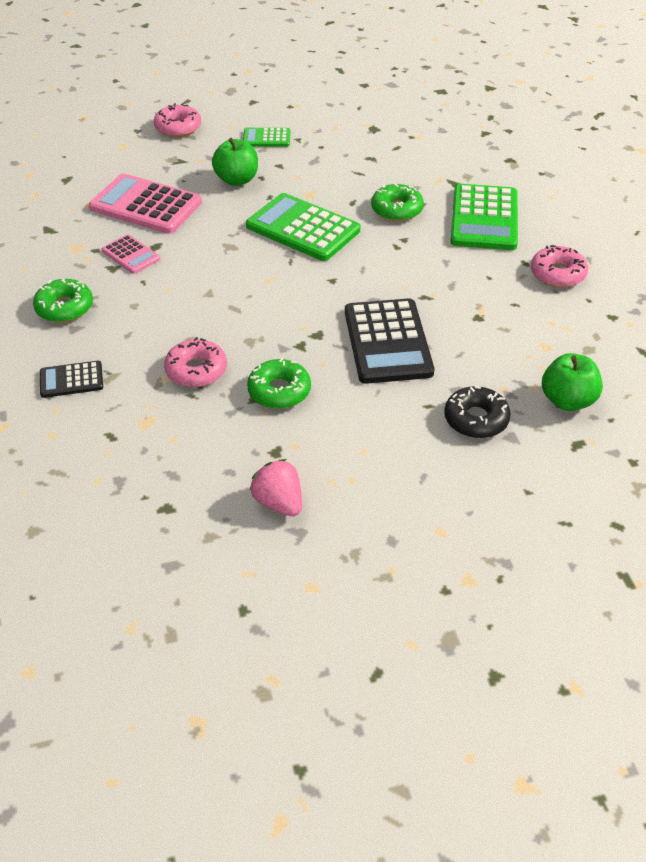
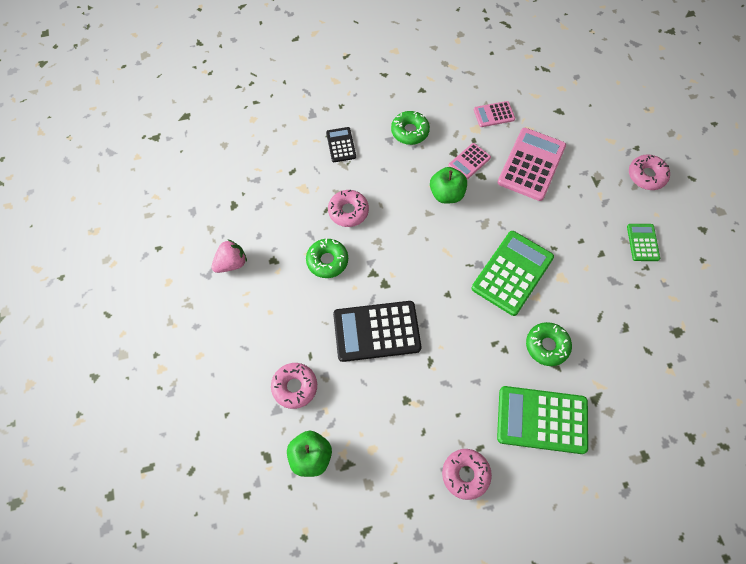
camera: 90 degrees right, 20 degrees up
(56, 231) = (494, 114): none -> pink calculator
(237, 180) = (574, 223): green apple -> green apple (446, 194)
(476, 419) = (295, 387): black donut -> pink donut

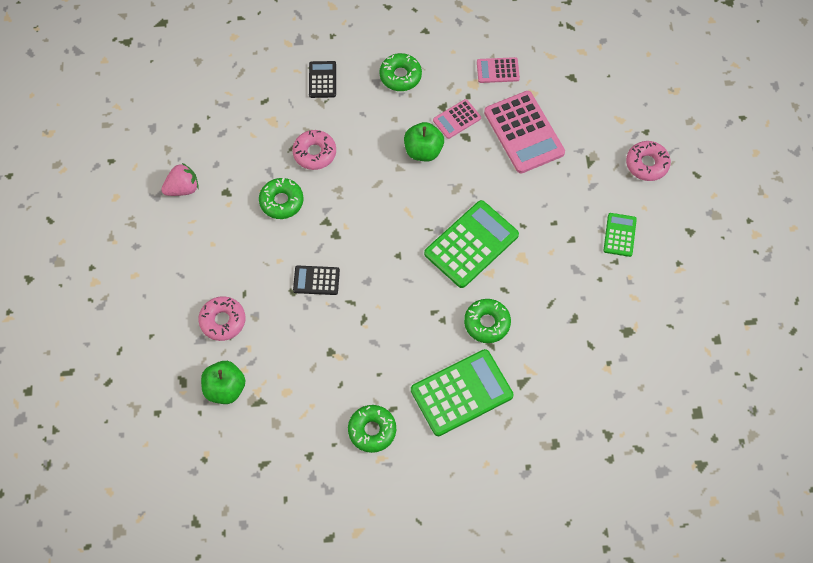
camera: 10 degrees right, 0 degrees up
(376, 331) = (316, 280): black calculator -> black calculator, size x0.52
(465, 474) = (372, 430): pink donut -> green donut
(531, 164) = (524, 132): pink calculator -> pink calculator turned 120 degrees clockwise
(542, 420) = (461, 393): green calculator -> green calculator turned 135 degrees clockwise

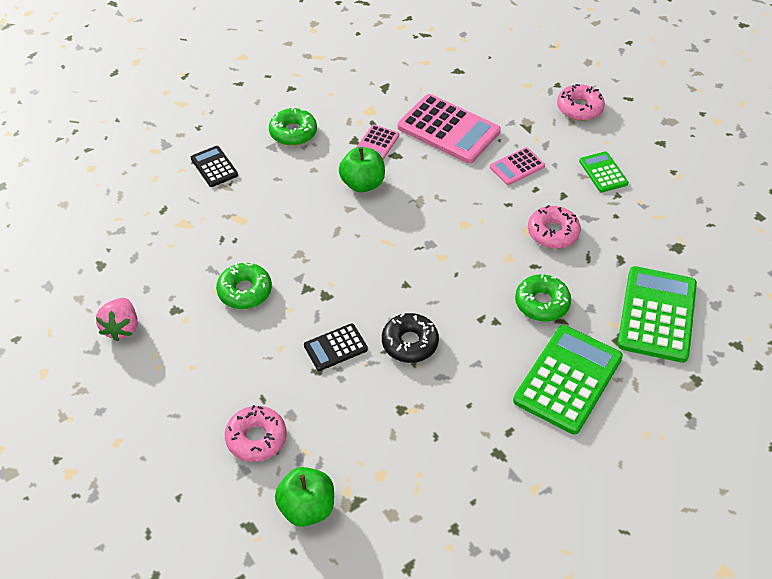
camera: 30 degrees left, 15 degrees down
(183, 188) = (122, 328): pink strawberry -> pink strawberry turned 150 degrees clockwise
(314, 153) = (250, 232): pink donut -> pink donut (553, 232)
(370, 304) = (410, 343): none -> black donut
(372, 430) = (504, 465): green donut -> none
(471, 244) = (472, 242): green calculator -> green calculator (657, 314)
(498, 70) = (385, 92): pink calculator -> pink calculator (517, 167)

